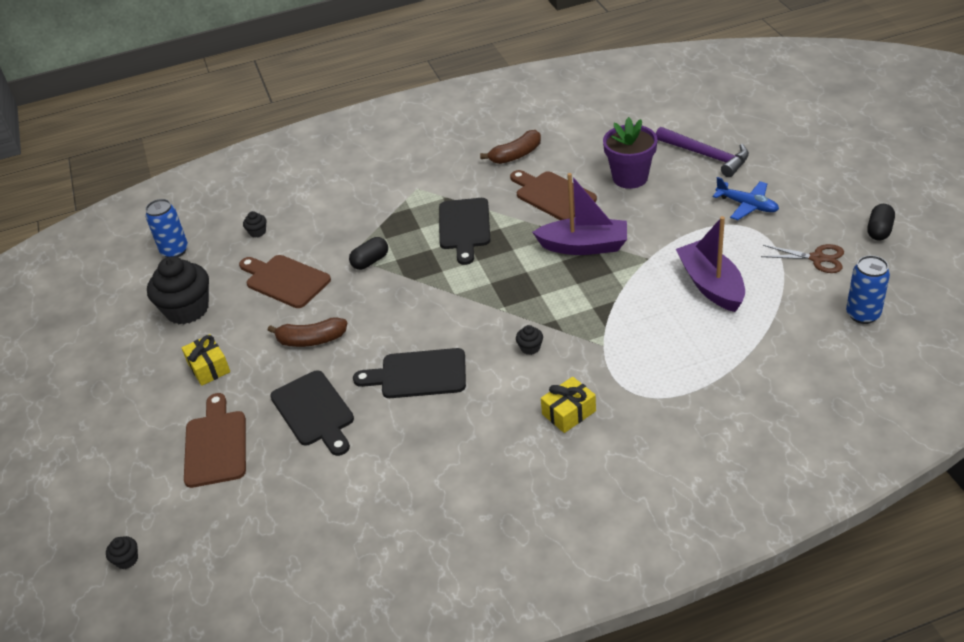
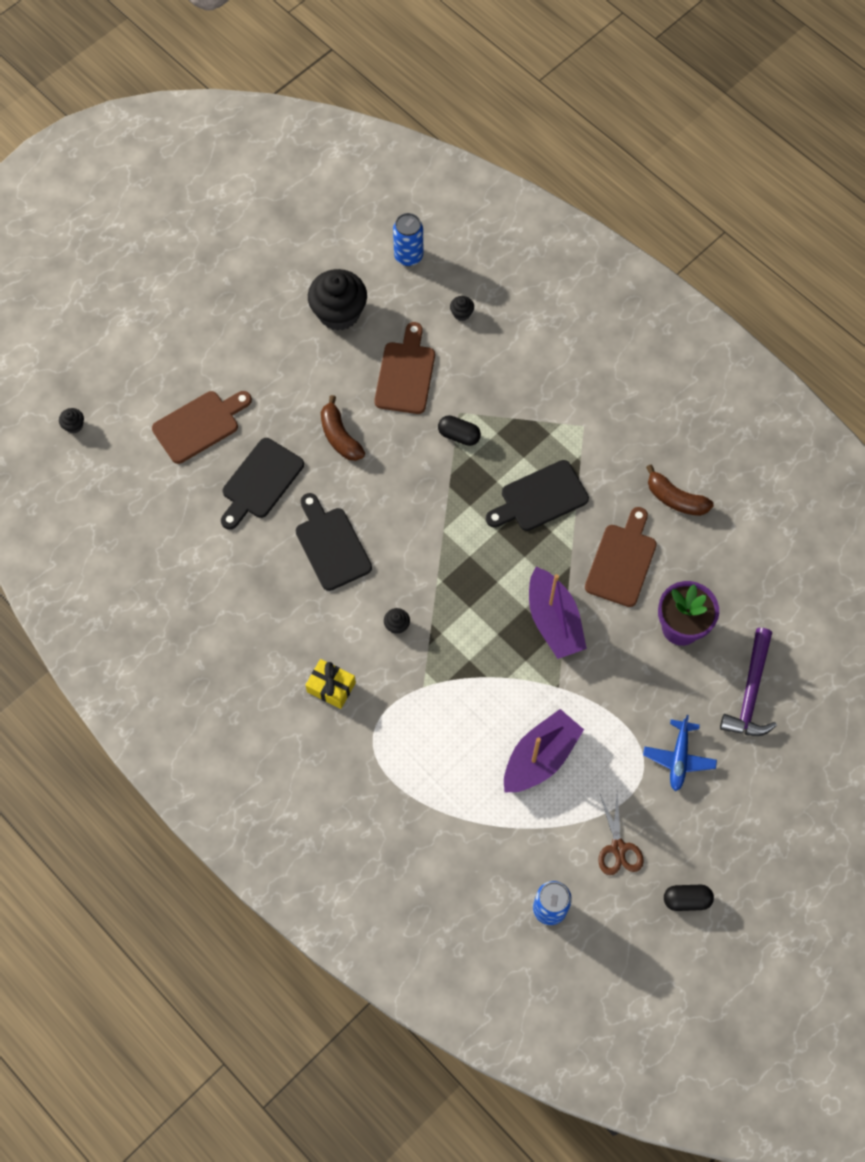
camera: 60 degrees right, 25 degrees up
(208, 367) = (278, 371): yellow gift -> none

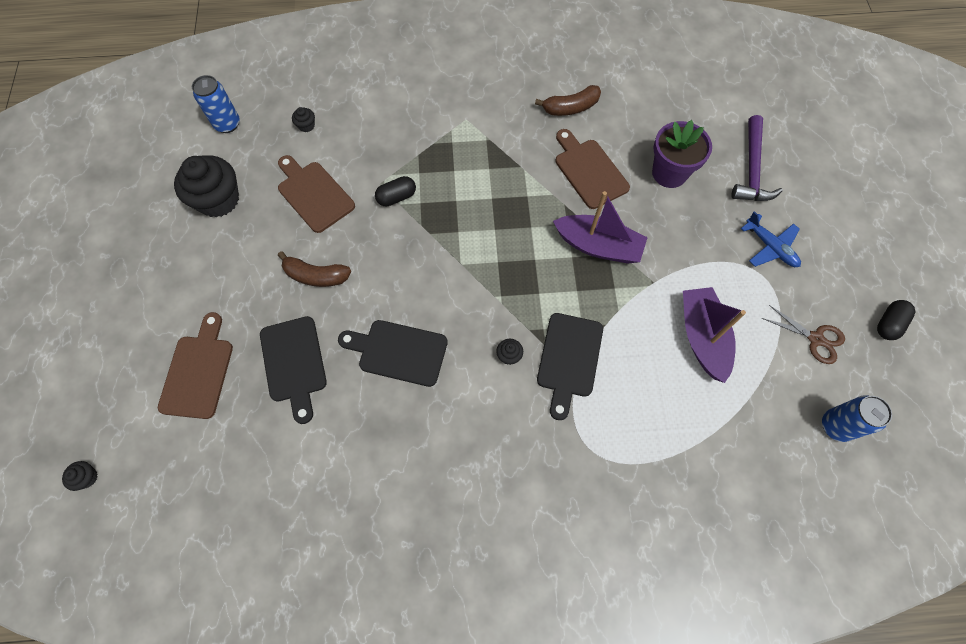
camera: 50 degrees left, 0 degrees up
(331, 687) = (519, 448): yellow gift -> none
(540, 498) = (494, 183): black cutting board -> black cutting board (569, 359)
(750, 692) = (751, 169): purple hammer -> purple hammer turned 45 degrees clockwise

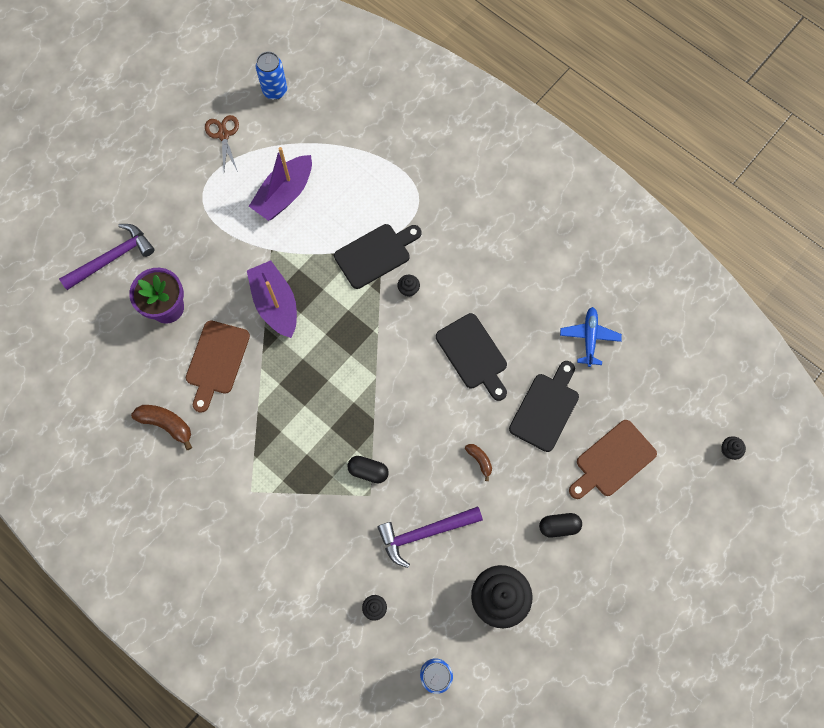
camera: 135 degrees left, 5 degrees up
(314, 194) = (424, 533): brown cutting board -> purple hammer
(316, 276) = (480, 460): brown banana -> brown banana, size x0.59
(770, 247) = (174, 203): blue plane -> blue plane (589, 338)
(888, 324) = (173, 104): black capsule -> black capsule (559, 526)

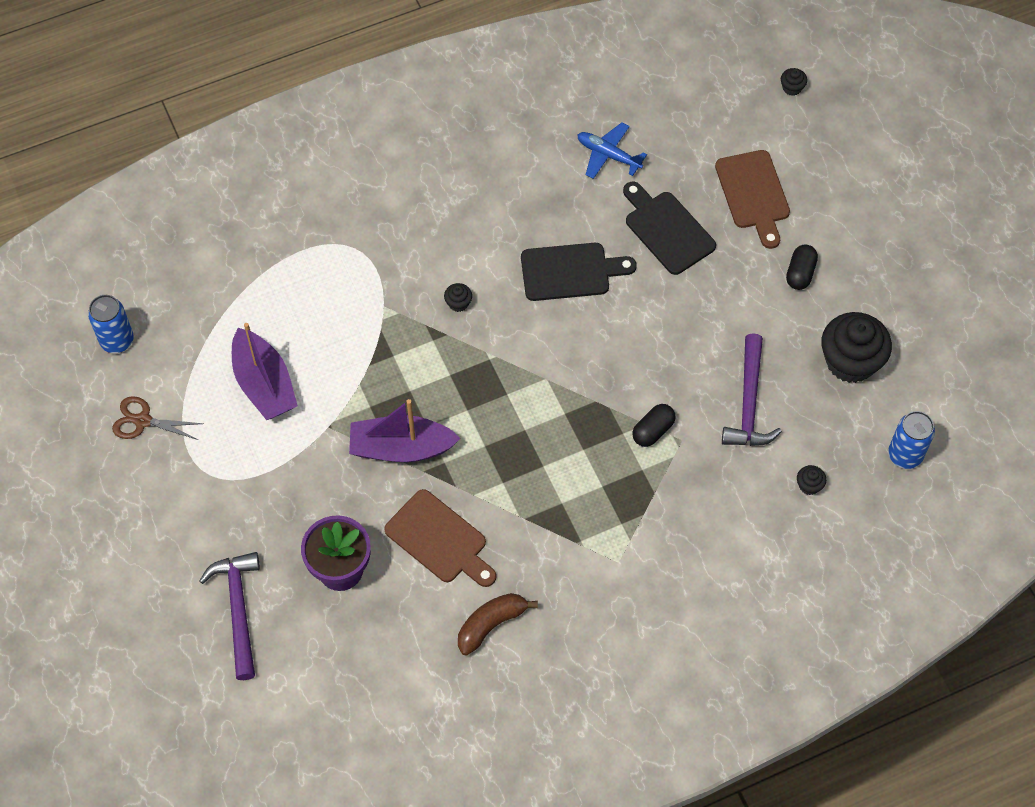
camera: 65 degrees left, 10 degrees down
(375, 254) = (397, 319): black cutting board -> none
(480, 460) = (694, 316): brown banana -> none

